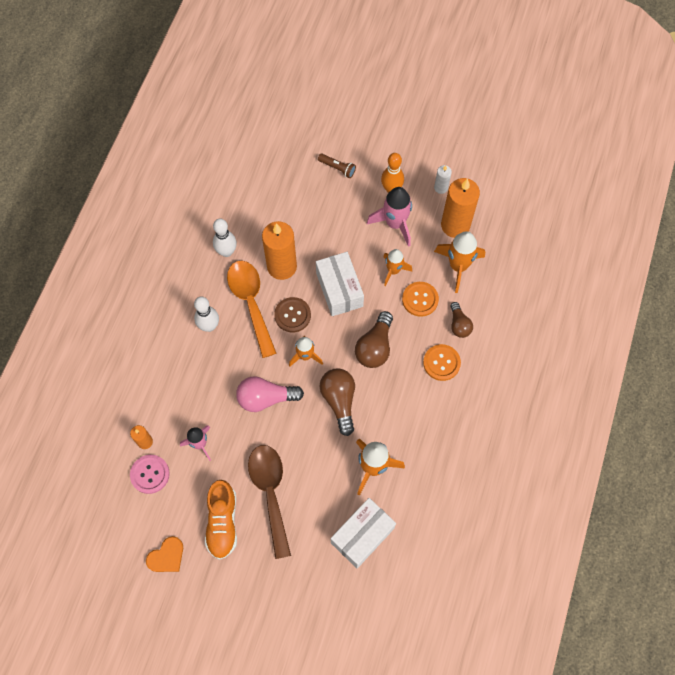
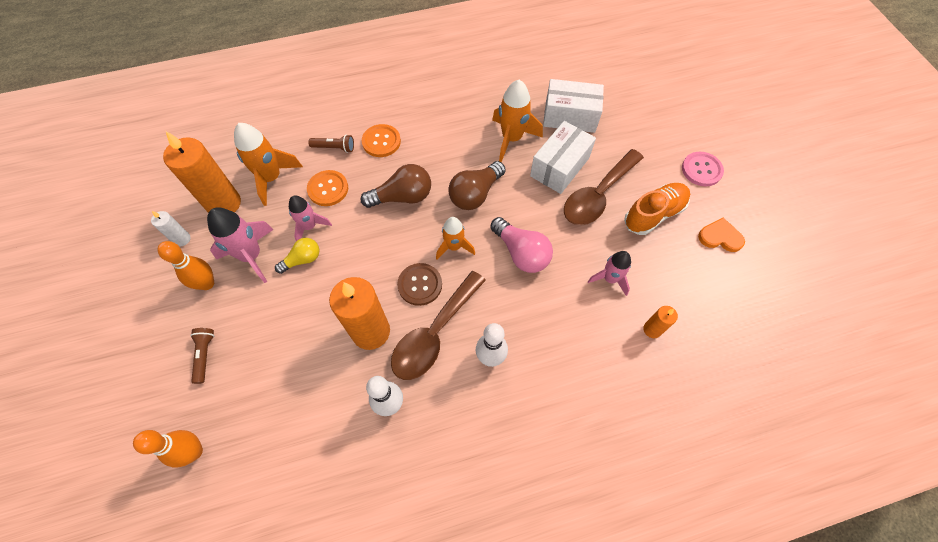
camera: 125 degrees left, 5 degrees down
(150, 474) = (674, 302): pink button -> pink button (701, 170)
(251, 303) = (434, 333): orange spoon -> brown spoon
(279, 141) = (194, 451): none -> orange bowling pin
(339, 289) = (362, 260): white box -> white box (559, 167)
(368, 253) = (302, 259): none -> yellow light bulb
(393, 271) = (310, 226): orange rocket -> pink rocket
(459, 324) = (334, 148): brown light bulb -> brown flashlight

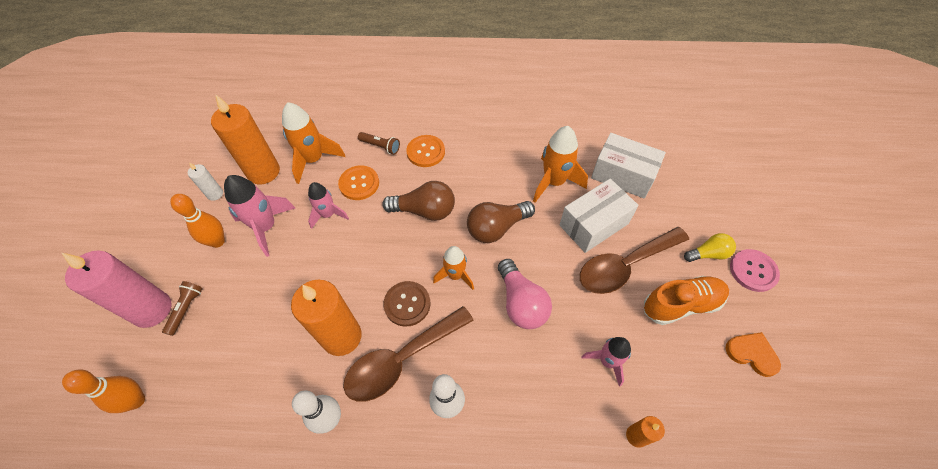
camera: 20 degrees right, 5 degrees down
(169, 367) = (152, 310): none -> pink candle
(302, 259) = (309, 244): yellow light bulb -> yellow light bulb (708, 254)

